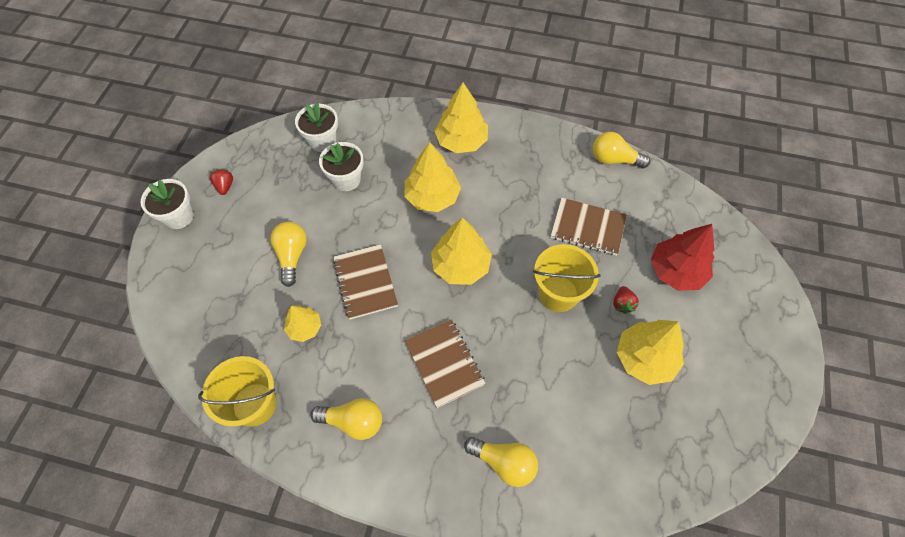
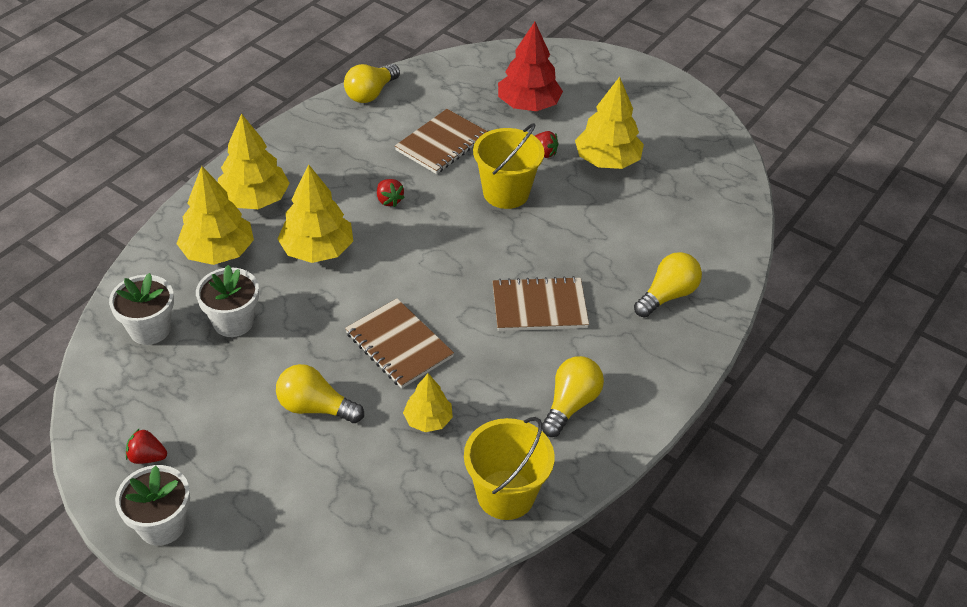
camera: 70 degrees left, 15 degrees down
(365, 282) = (399, 345): brown notebook -> brown notebook turned 45 degrees clockwise
(461, 266) = (427, 255): yellow tree -> yellow tree (218, 252)
(504, 219) = (389, 200): none -> red strawberry

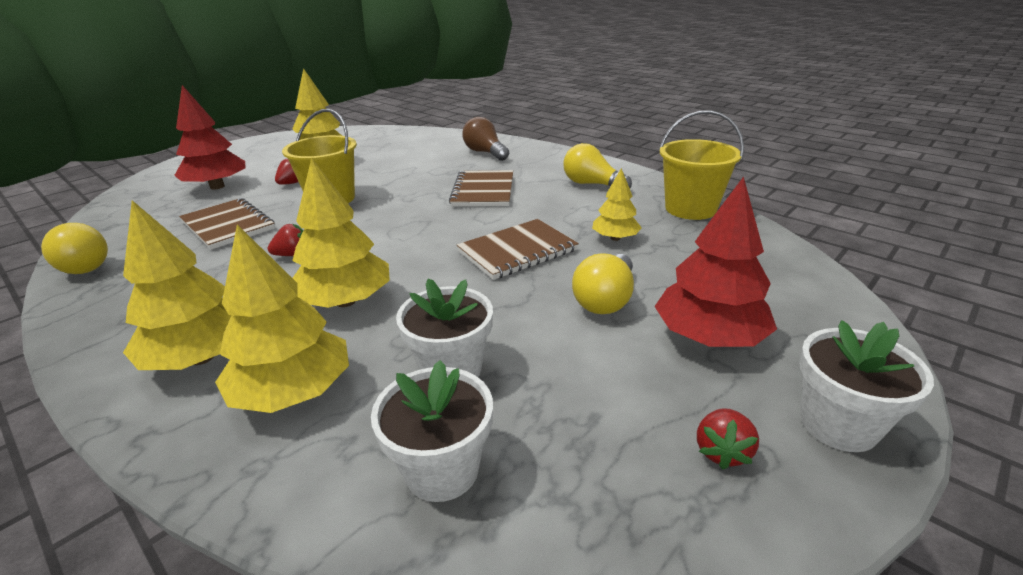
camera: 80 degrees left, 15 degrees down
(261, 470) = (708, 337): none -> red tree
(667, 295) = (485, 152): yellow light bulb -> brown light bulb

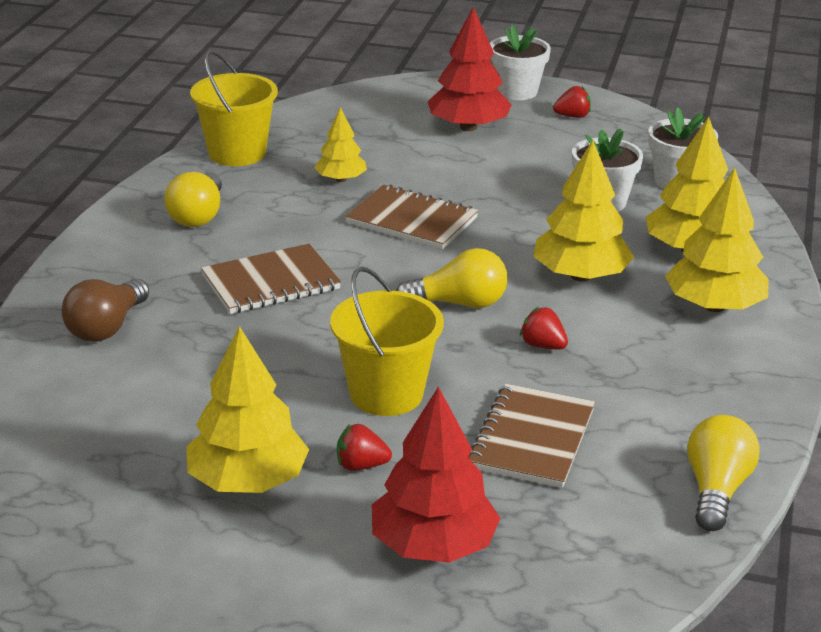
camera: 120 degrees left, 0 degrees up
(605, 300) = (457, 166): yellow light bulb -> yellow light bulb (459, 303)

